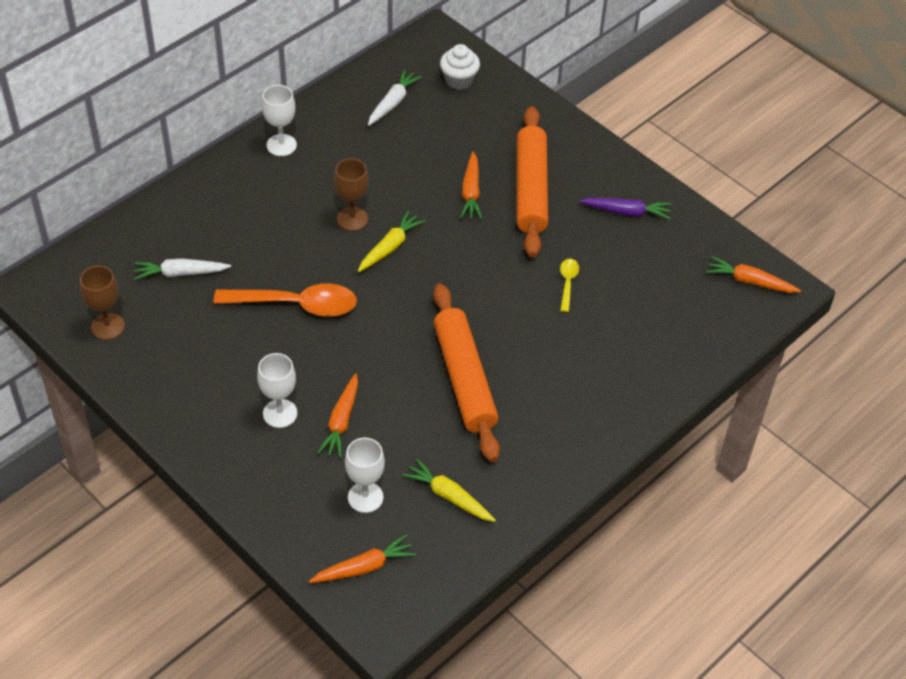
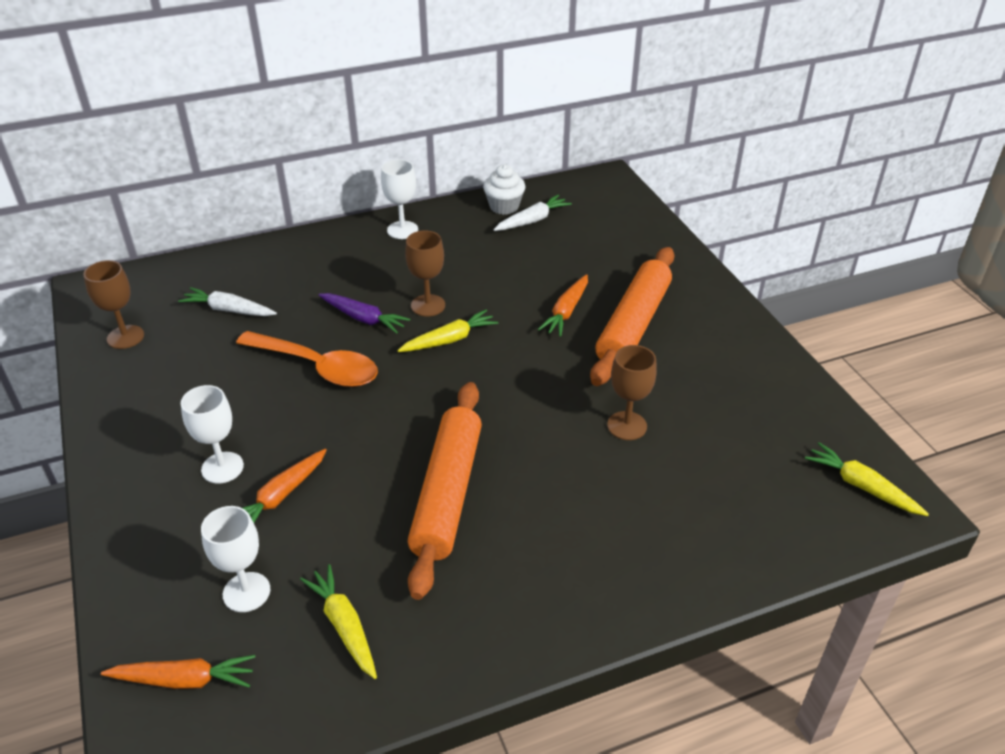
camera: 25 degrees right, 10 degrees down
(459, 80) = (610, 216): white cupcake -> white cupcake (504, 206)
(567, 283) = (627, 426): yellow spoon -> brown goblet
(626, 212) = (734, 373): purple carrot -> purple carrot (364, 318)
(750, 281) = (861, 486): orange carrot -> yellow carrot

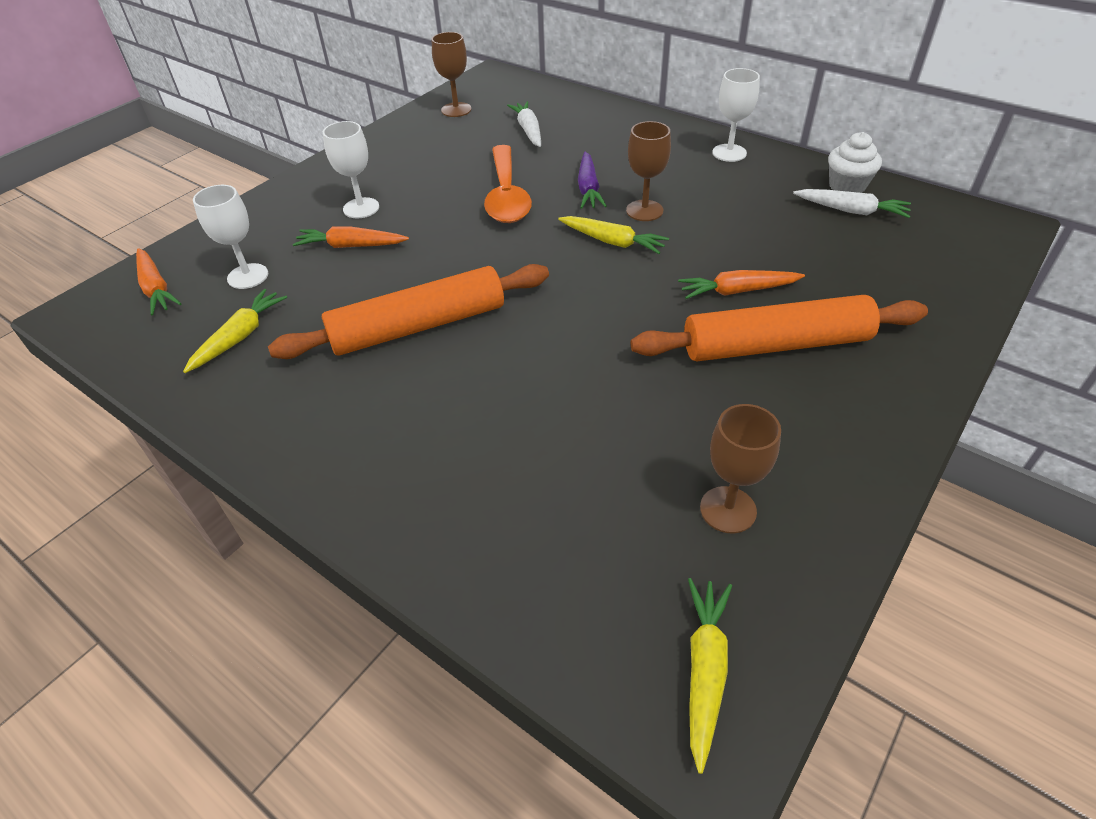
camera: 60 degrees right, 5 degrees up
(627, 426) = (609, 404): brown goblet -> brown goblet (728, 510)

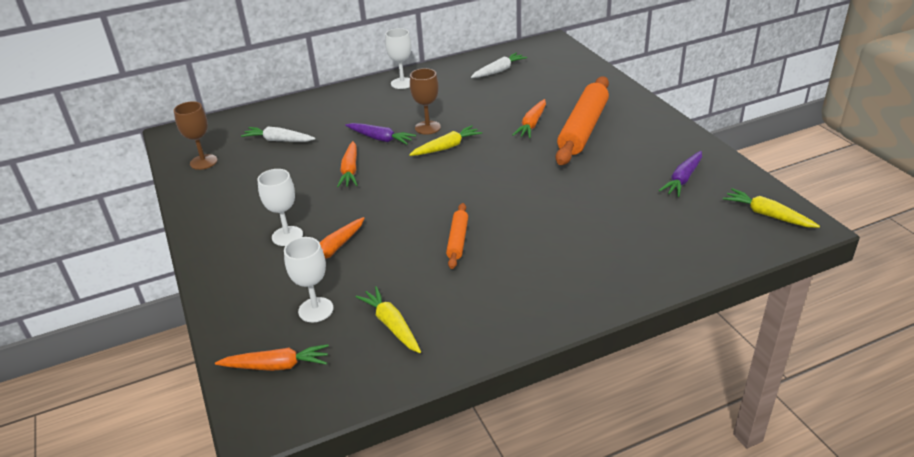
camera: 60 degrees left, 10 degrees down
(418, 326) = (457, 240): orange rolling pin -> orange rolling pin, size x0.49
(506, 195) = (350, 170): orange spoon -> orange carrot
(728, 510) = (683, 179): brown goblet -> purple carrot
(847, 186) = (476, 64): white cupcake -> none

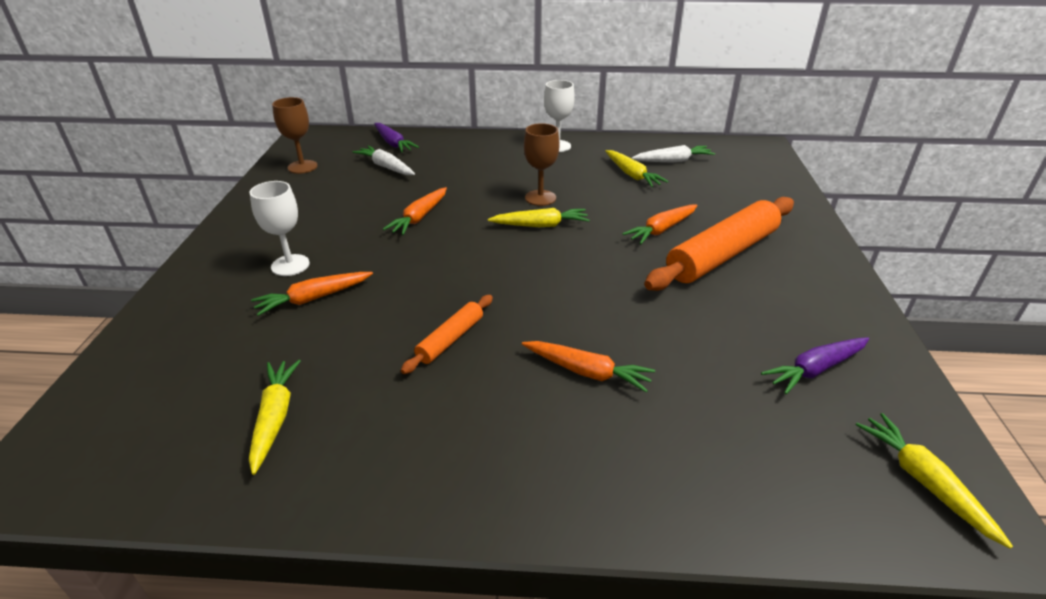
camera: 25 degrees right, 0 degrees up
(277, 366) = (118, 412): orange carrot -> orange carrot (587, 372)
(316, 310) = (225, 361): white goblet -> none
(380, 139) = (481, 195): purple carrot -> purple carrot (393, 143)
(479, 90) = (632, 175): none -> yellow carrot

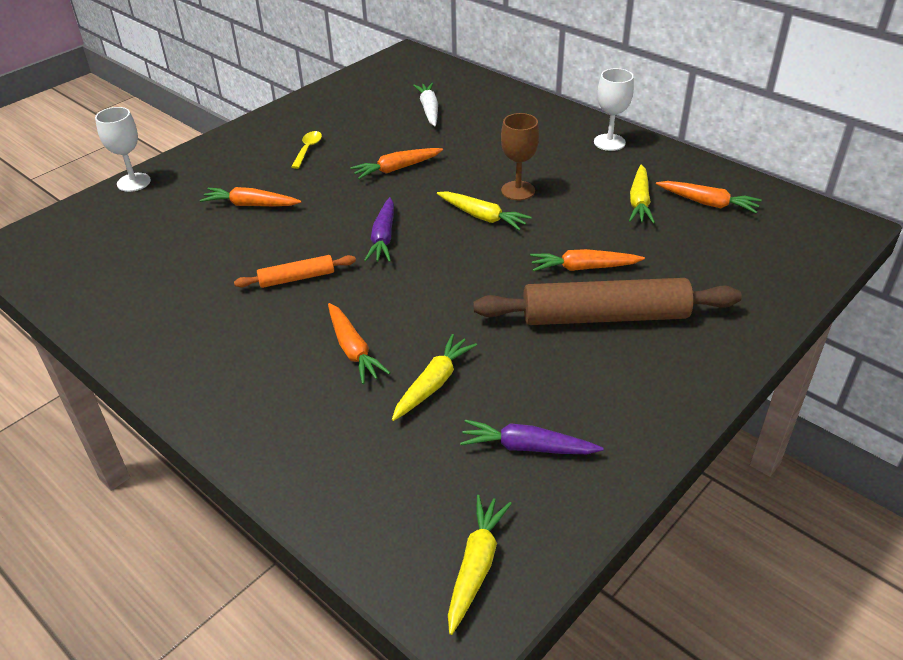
camera: 40 degrees right, 5 degrees up
(275, 418) = (144, 276): yellow carrot -> yellow carrot (433, 383)
(290, 265) = (265, 172): white goblet -> white goblet (134, 182)
(302, 167) = (367, 86): brown goblet -> none
(311, 232) = (308, 149): none -> yellow spoon
(393, 143) = (463, 87): purple carrot -> purple carrot (383, 238)
(673, 161) = (708, 203): white carrot -> orange carrot
(722, 255) = (605, 317): orange rolling pin -> brown rolling pin

